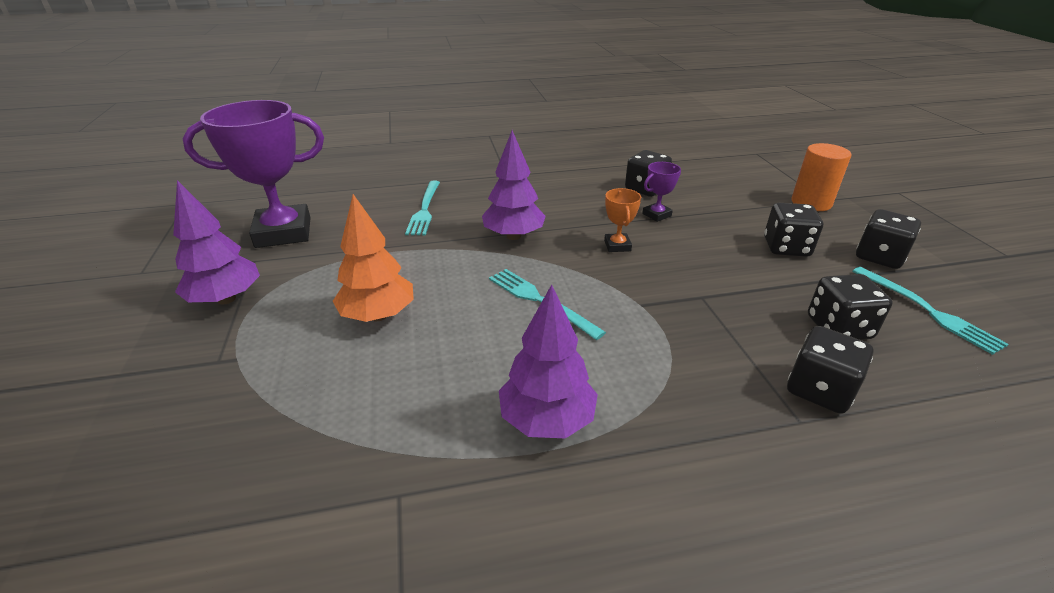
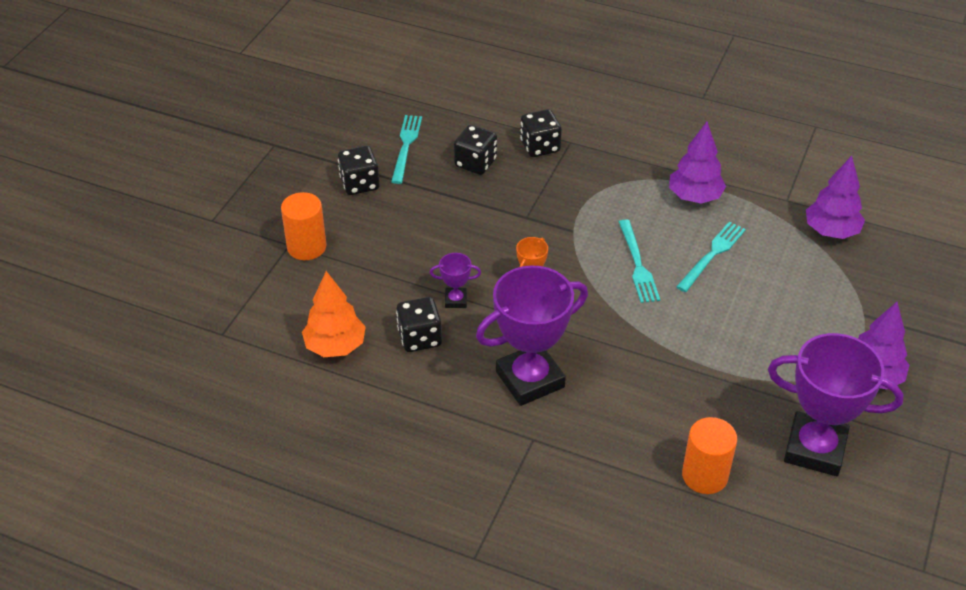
camera: 145 degrees left, 10 degrees up
(372, 195) = (704, 475): none -> orange cylinder
(378, 315) = (758, 306): orange tree -> orange tree (335, 346)
(424, 209) = (661, 418): turquoise fork -> turquoise fork (712, 255)
(513, 236) = (604, 337): purple tree -> purple tree (831, 231)
(542, 196) = (530, 379): none -> purple trophy
(786, 247) = (408, 221): black dice -> none

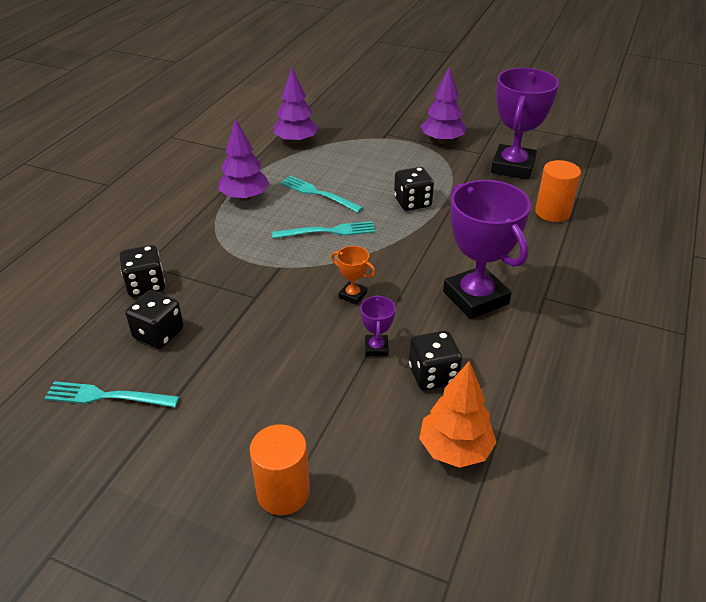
camera: 90 degrees left, 5 degrees down
(359, 184) = (168, 441): black dice -> black dice (412, 202)

